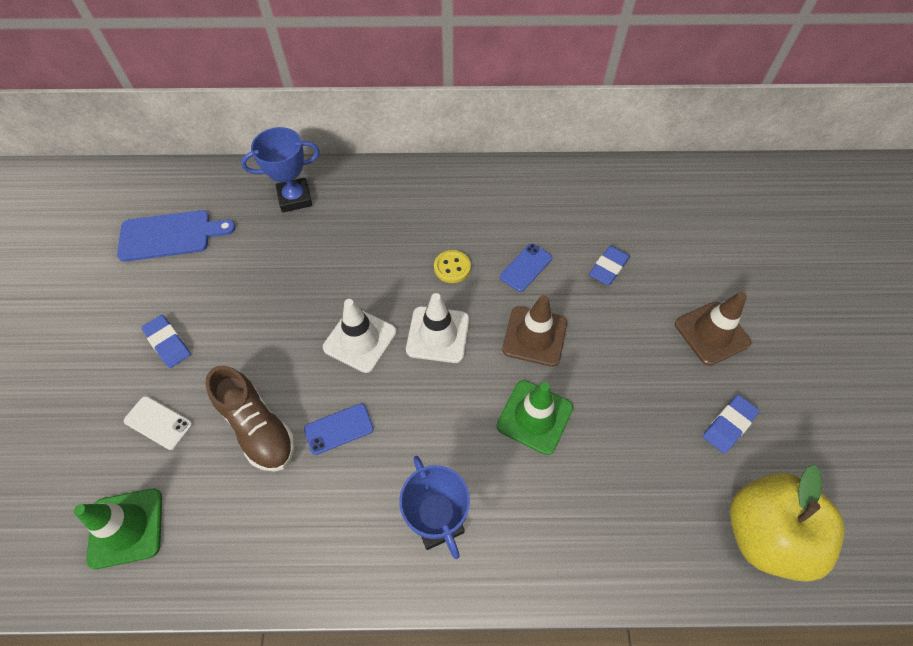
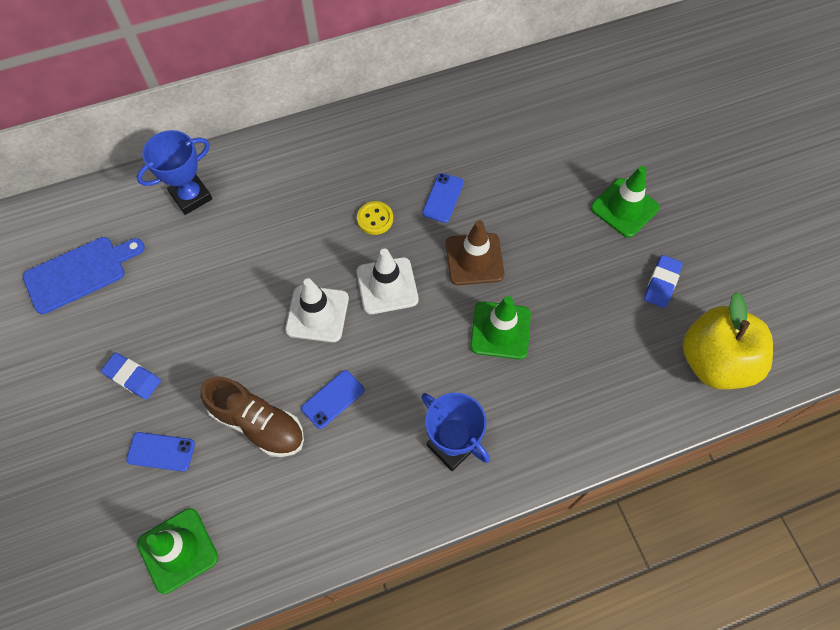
camera: 20 degrees left, 5 degrees up
(158, 422) = (161, 451): white phone -> blue phone
(608, 268) = (517, 175): blue eraser -> none
(712, 333) = (624, 208): brown traffic cone -> green traffic cone

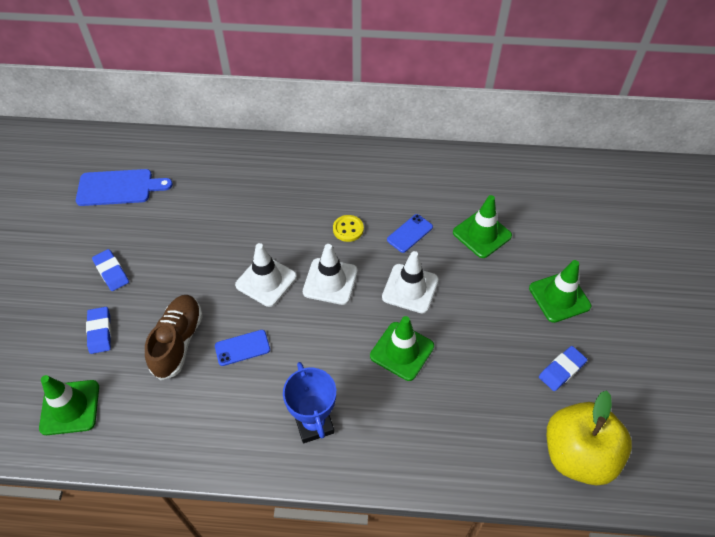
camera: 25 degrees right, 10 degrees down
(161, 451) = (100, 332): blue phone -> blue eraser
(191, 196) = (223, 164): blue trophy -> none
(258, 423) = (178, 342): brown shoe -> brown shoe turned 135 degrees counterclockwise
(474, 259) = (410, 288): brown traffic cone -> white traffic cone
(517, 169) = (482, 234): none -> green traffic cone

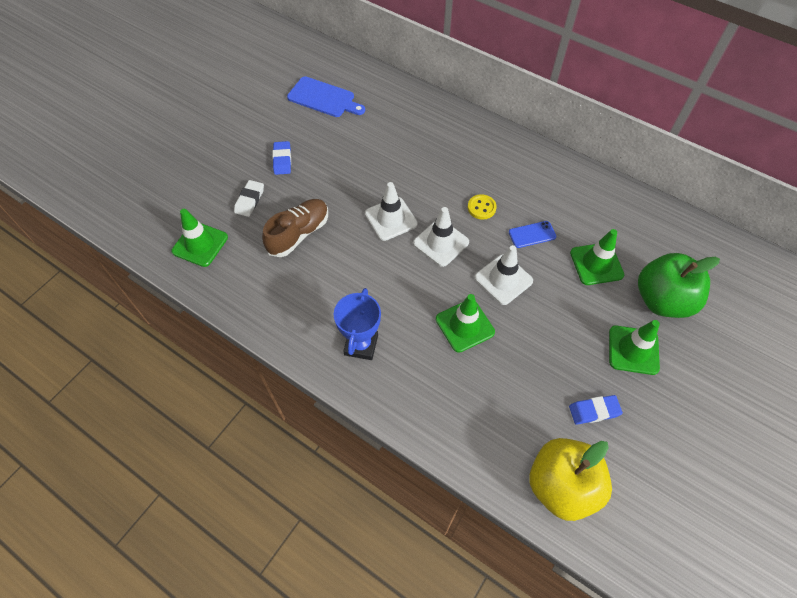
camera: 30 degrees right, 5 degrees up
(100, 332) = (249, 200): blue eraser -> white eraser
(242, 348) = (342, 261): blue phone -> none
(555, 240) = (662, 300): none -> green apple

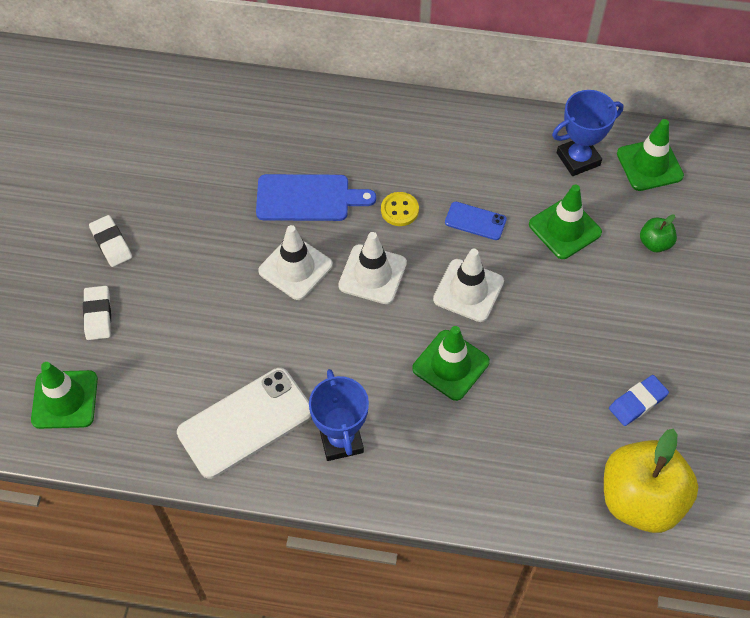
camera: 25 degrees left, 0 degrees up
(282, 160) = (111, 243): blue eraser -> white eraser
(299, 234) = (188, 334): brown shoe -> none
(304, 306) = (245, 423): none -> white phone
(323, 98) = (120, 136): blue cutting board -> blue cutting board (308, 198)
(532, 234) = (475, 221): blue phone -> blue phone turned 60 degrees clockwise
(629, 220) = (578, 159): none -> blue trophy
(633, 350) = (649, 315): green traffic cone -> green traffic cone (649, 165)
(662, 300) = (655, 243): green apple -> green apple, size x0.45

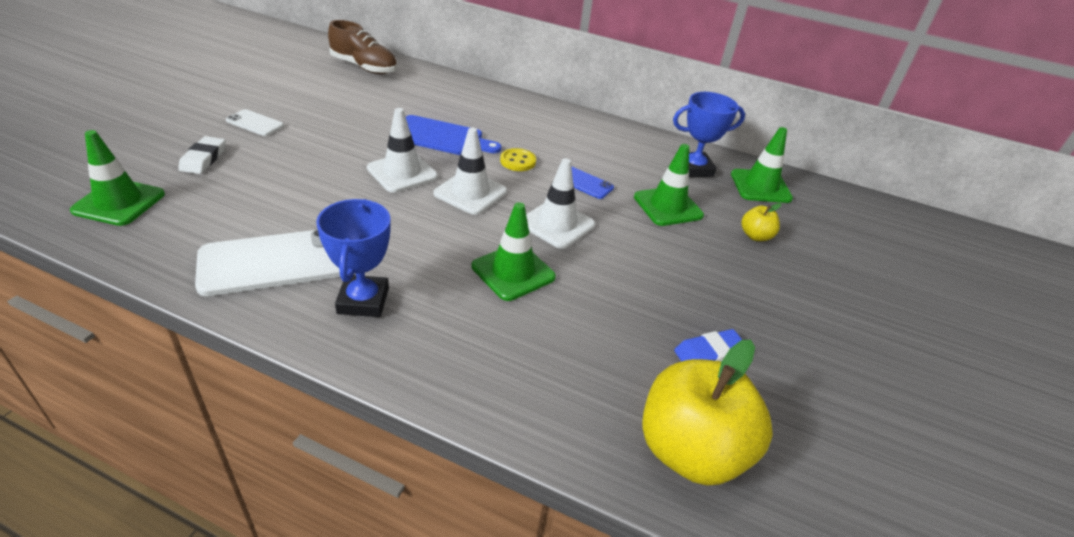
camera: 10 degrees right, 20 degrees down
(111, 243) = (255, 123): white eraser -> white phone
(166, 100) = (364, 67): none -> brown shoe
(655, 243) = (755, 236): green apple -> yellow apple

